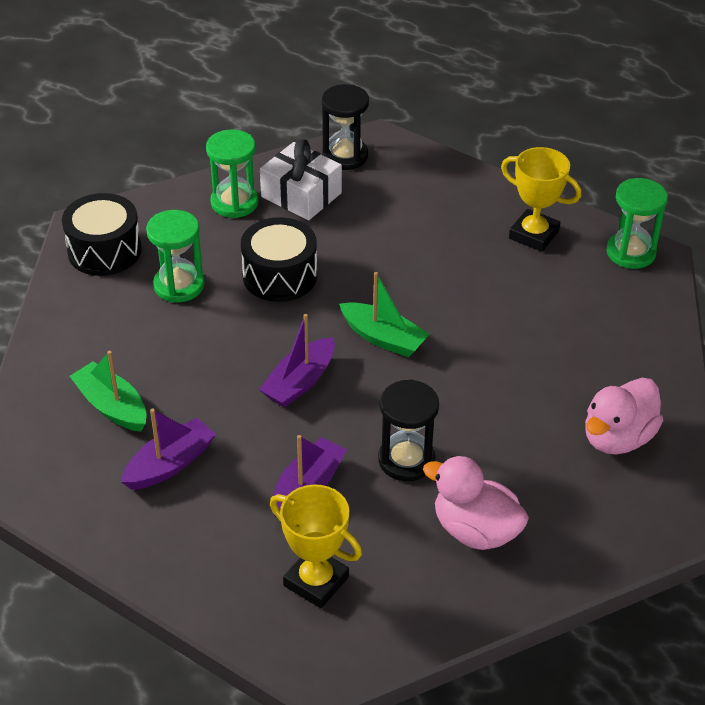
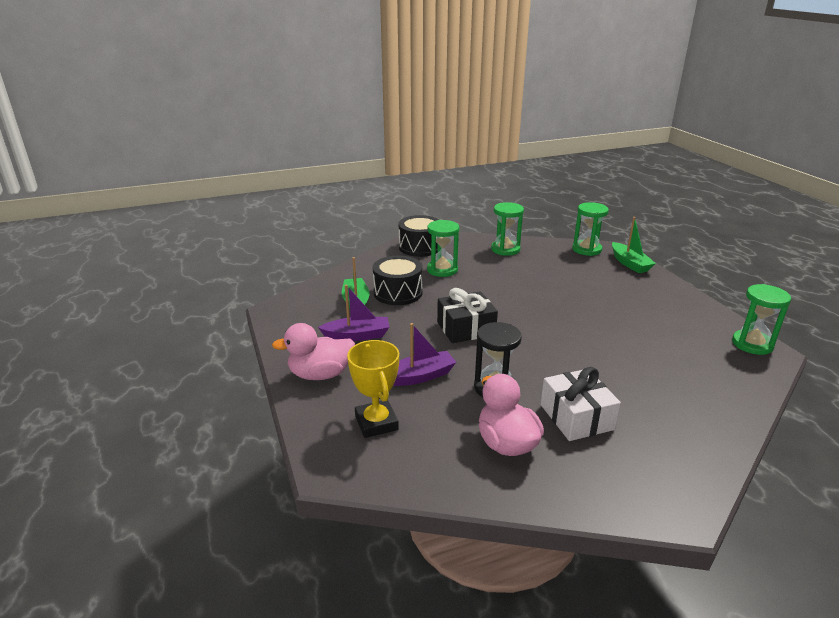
camera: 35 degrees right, 15 degrees down
(280, 276) = (501, 283): black drum -> black drum (398, 293)
(300, 382) = (466, 328): purple boat -> black gift
(301, 195) = (546, 257): white gift -> white gift (576, 417)
(345, 156) = (586, 249): black hourglass -> green hourglass
(383, 338) = (536, 327): green boat -> green boat (629, 263)
(534, 235) = (682, 314): yellow trophy -> none
(617, 438) = (663, 437): pink duck -> pink duck (320, 374)

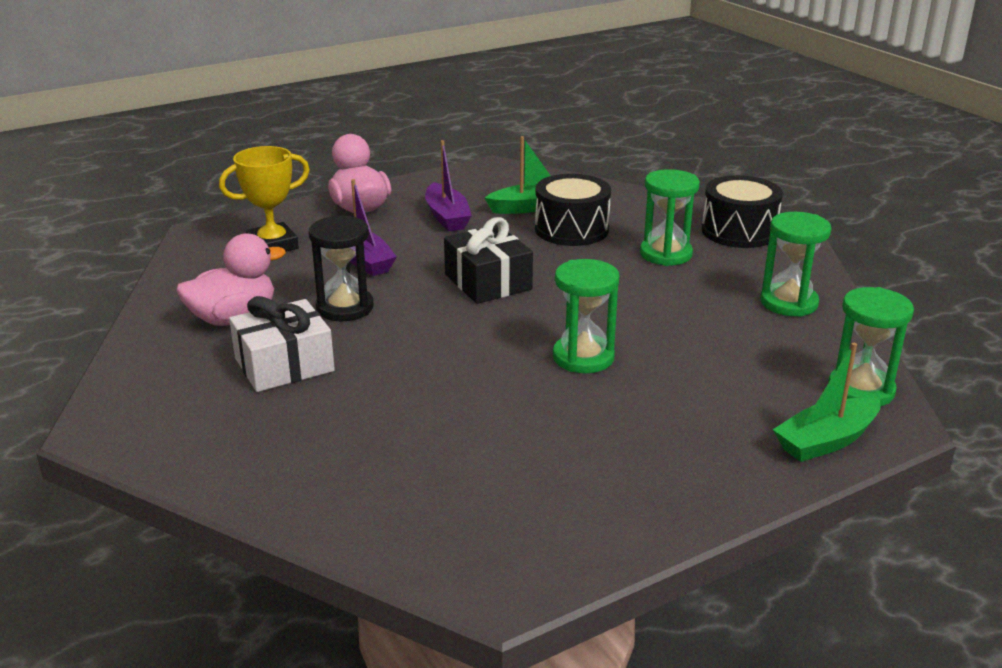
camera: 80 degrees right, 0 degrees up
(752, 344) = (526, 567): green hourglass -> green hourglass (583, 357)

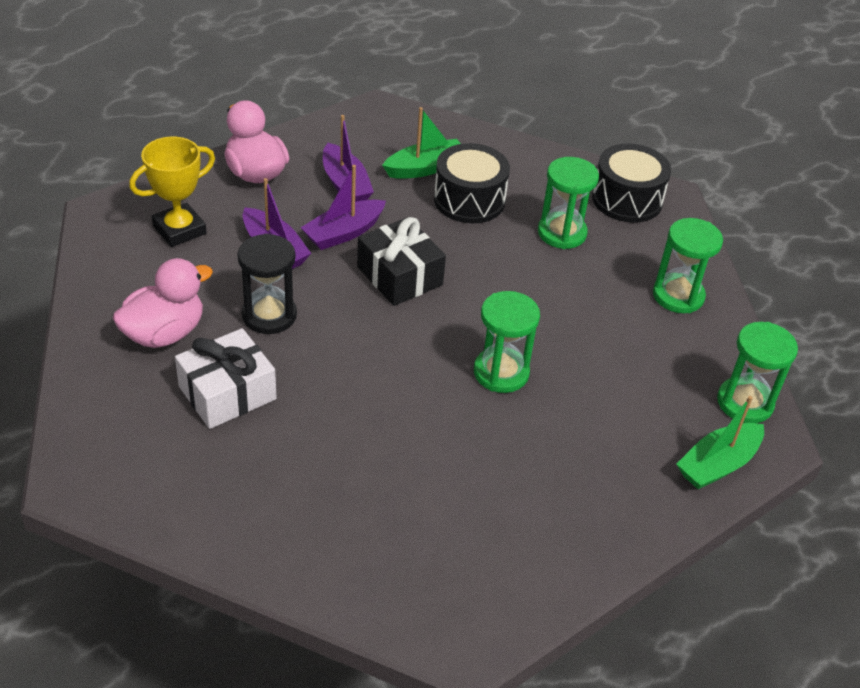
camera: 10 degrees left, 15 degrees up
(437, 250) = (344, 233): none -> purple boat

